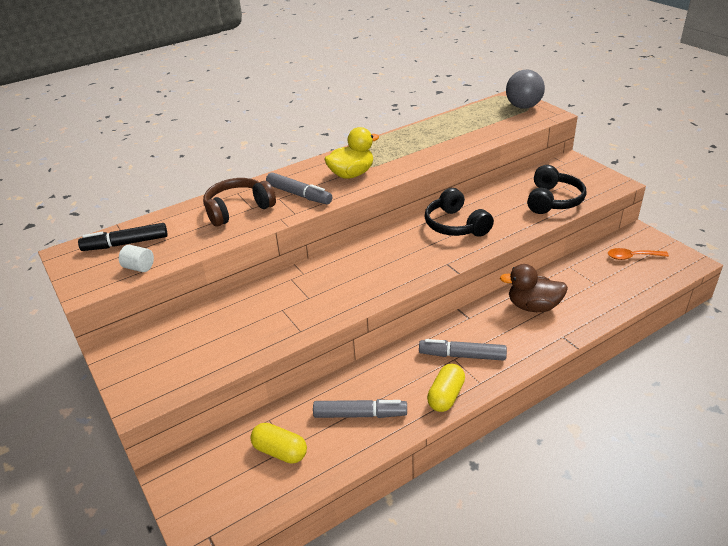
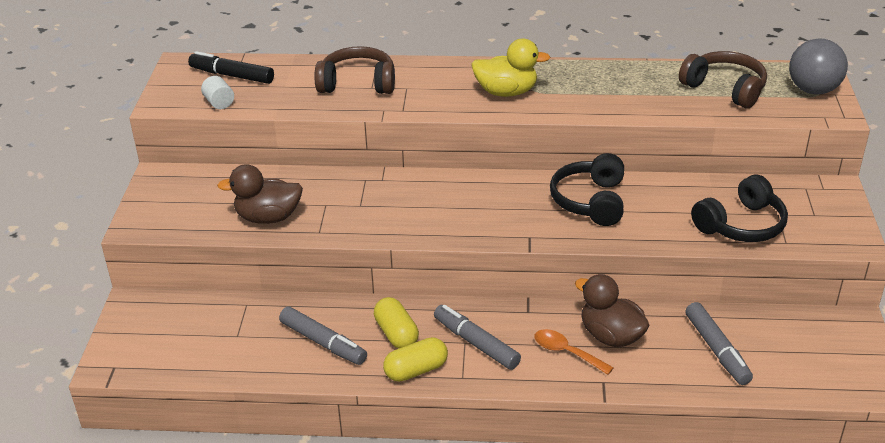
camera: 35 degrees right, 0 degrees up
(248, 340) = (268, 217): none -> brown duck
(280, 451) = (228, 335): yellow capsule -> yellow capsule (396, 334)
(299, 195) = (429, 92): grey marker -> grey marker (717, 350)
(477, 123) = (725, 89): none -> brown headphones
(632, 257) = (804, 344): orange spoon -> orange spoon (566, 352)

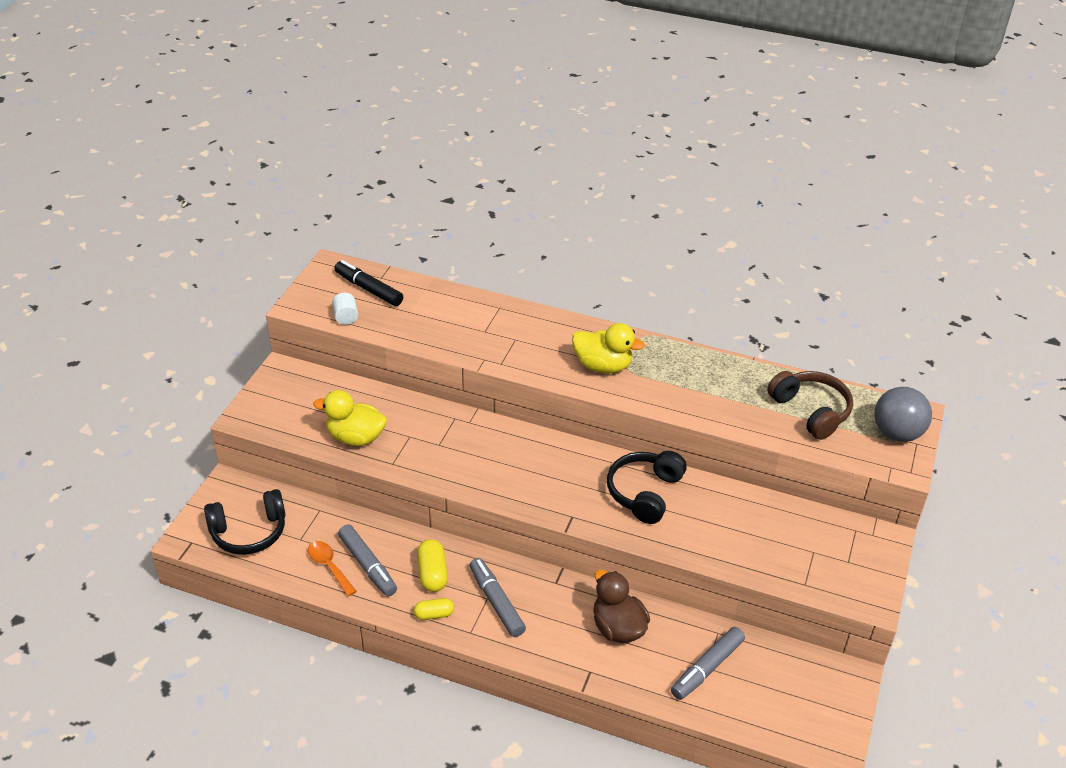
camera: 15 degrees right, 5 degrees up
(268, 217) = (355, 437): brown duck -> yellow duck
(357, 83) = (474, 324): brown headphones -> none
(416, 370) = (434, 614): yellow capsule -> yellow capsule, size x0.66
(566, 352) = (571, 633): orange spoon -> orange spoon (329, 566)
(717, 350) = (707, 668): grey marker -> grey marker turned 45 degrees clockwise
(741, 225) = (772, 554): black headphones -> black headphones (249, 532)

